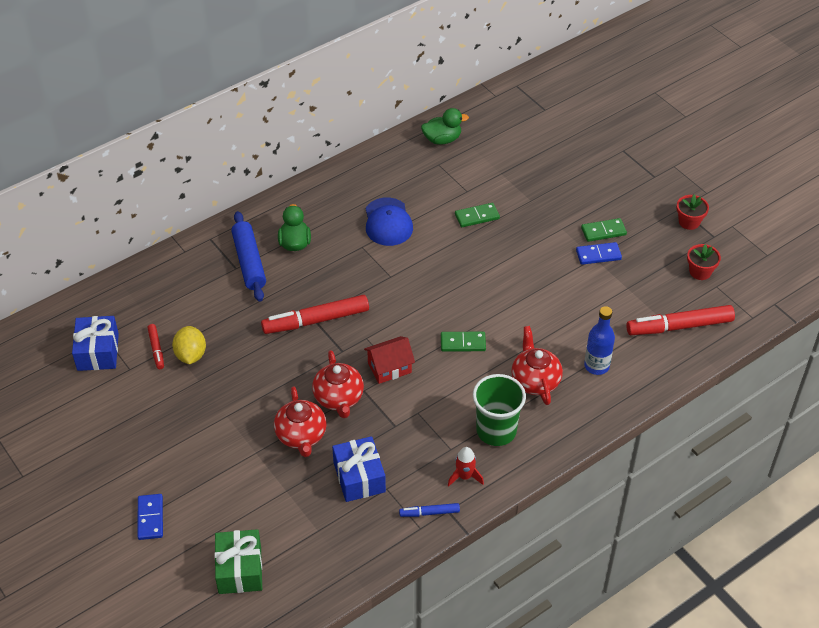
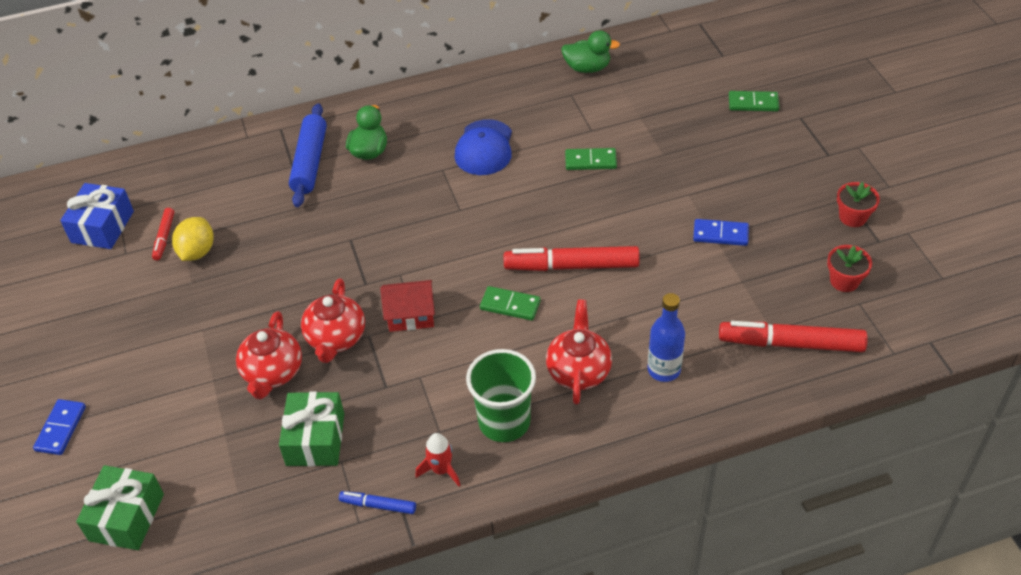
camera: 20 degrees right, 0 degrees up
(316, 320) = (352, 242): red marker -> red marker (571, 266)
(359, 477) = (315, 439): blue gift -> green gift
(603, 231) = (738, 208): green domino -> green domino (753, 103)

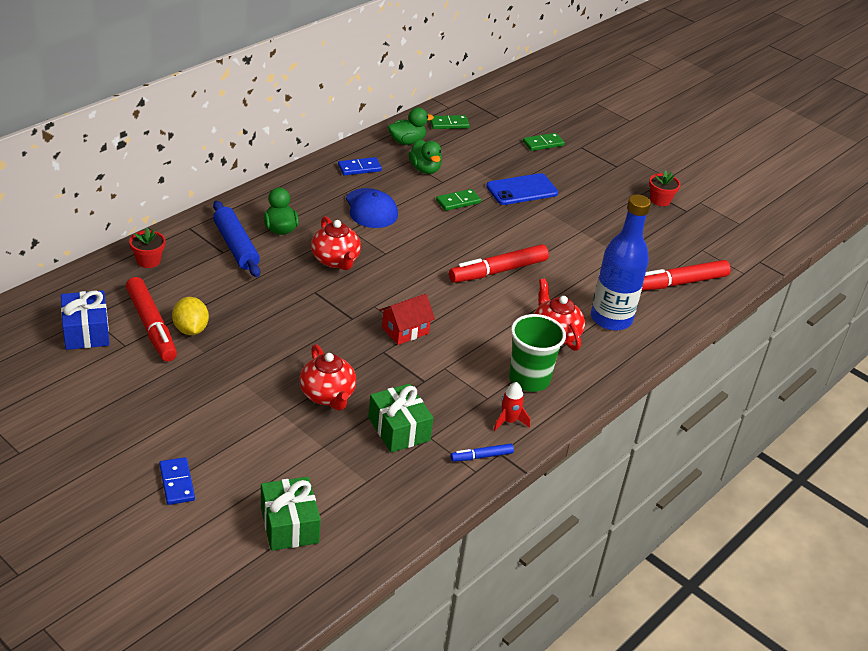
camera: 35 degrees left, 10 degrees down
(164, 237) = (151, 326): red marker -> red marker, size x2.00
(336, 338) = (359, 360): red teapot -> red teapot (335, 260)
(510, 305) = (474, 306): green domino -> green domino (449, 124)
(582, 109) = (425, 169): none -> green duck
(664, 370) = (611, 319): blue bottle -> blue bottle, size x1.66
(680, 162) = (522, 190): none -> blue phone
(720, 234) = (584, 228): blue domino -> blue domino (359, 168)
(844, 281) = (683, 239): red flower pot -> red flower pot (148, 261)

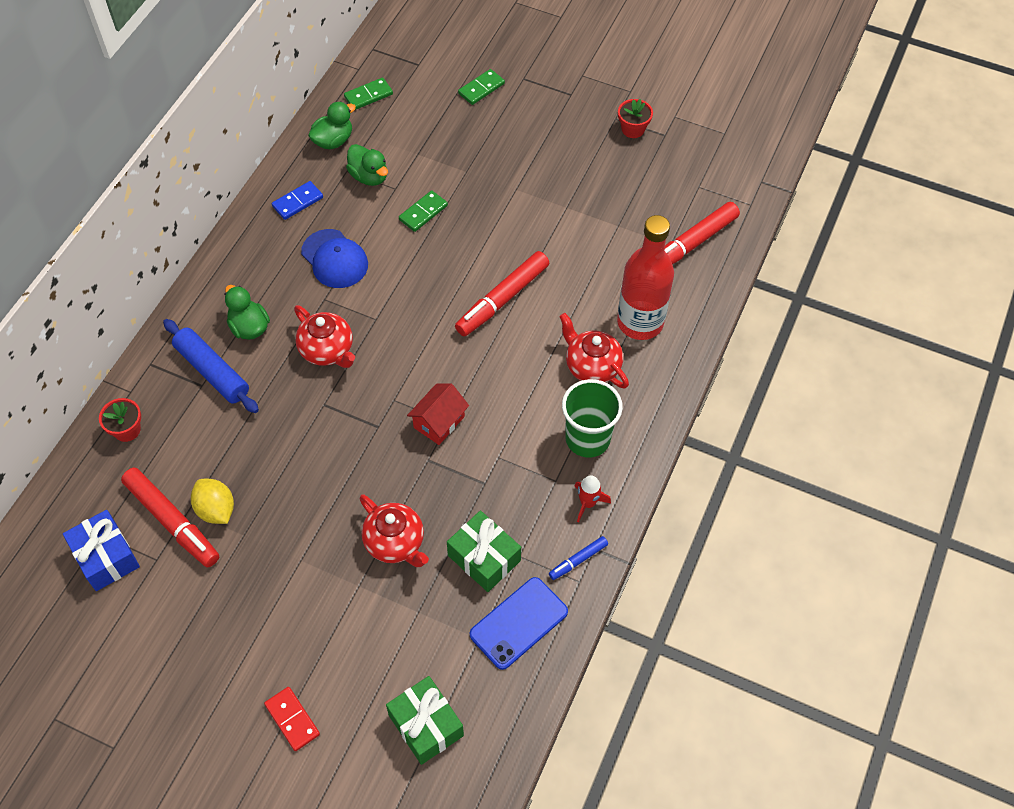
camera: 15 degrees left, 20 degrees up
(177, 483) = (292, 719): blue domino -> red domino
(522, 190) = (484, 169): blue phone -> blue phone (519, 623)
(611, 319) = (640, 322): blue bottle -> red bottle

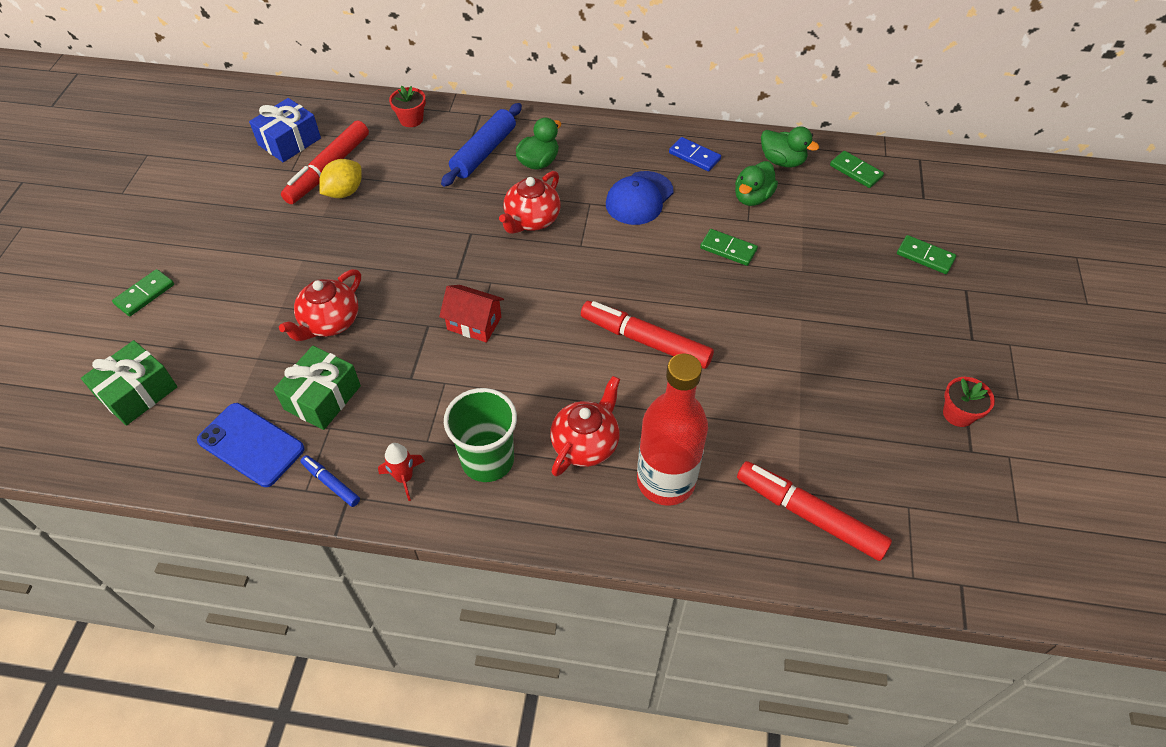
camera: 75 degrees right, 5 degrees down
(292, 719) = (144, 294): red domino -> green domino

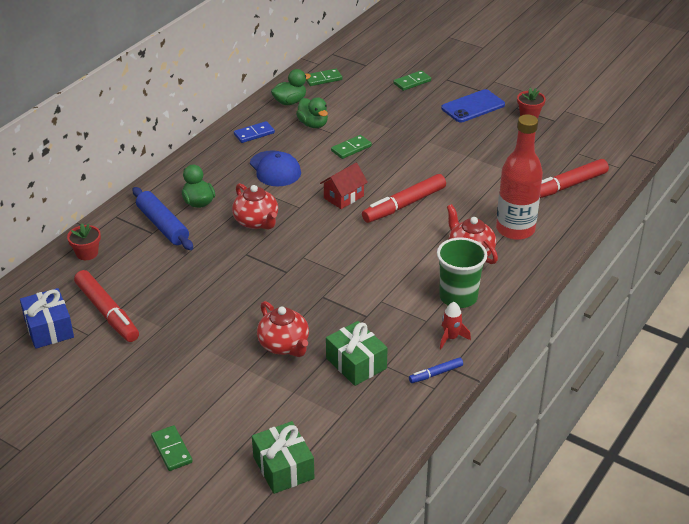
camera: 65 degrees left, 15 degrees down
(251, 445) = (377, 409): blue phone -> blue phone (473, 106)
(344, 192) = (144, 309): yellow lemon -> none
(474, 323) = (337, 274): red house -> red house (343, 197)

